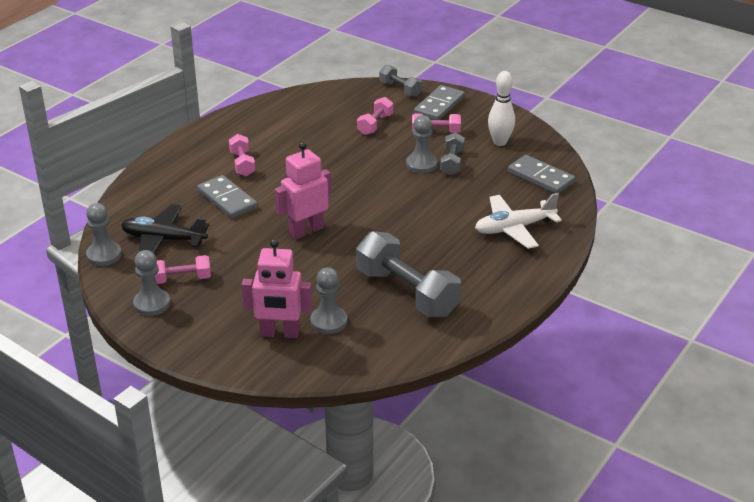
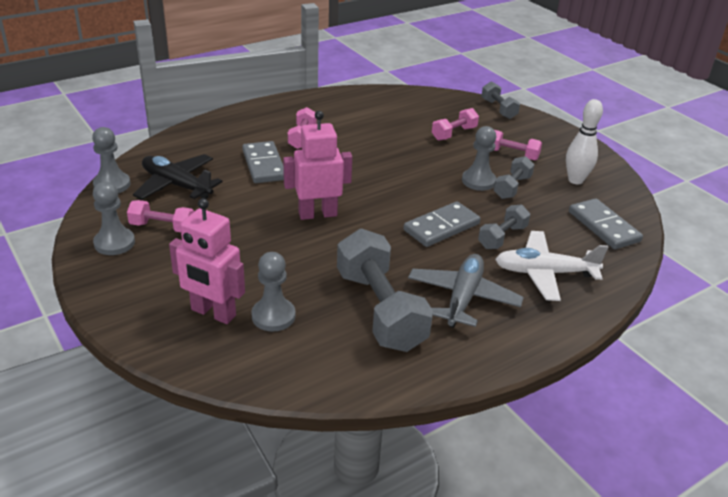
camera: 20 degrees right, 0 degrees up
(439, 106) = (529, 132): grey domino -> grey domino (441, 227)
(464, 265) = (463, 298): none -> grey plane
(467, 208) = (502, 237): none -> grey dumbbell

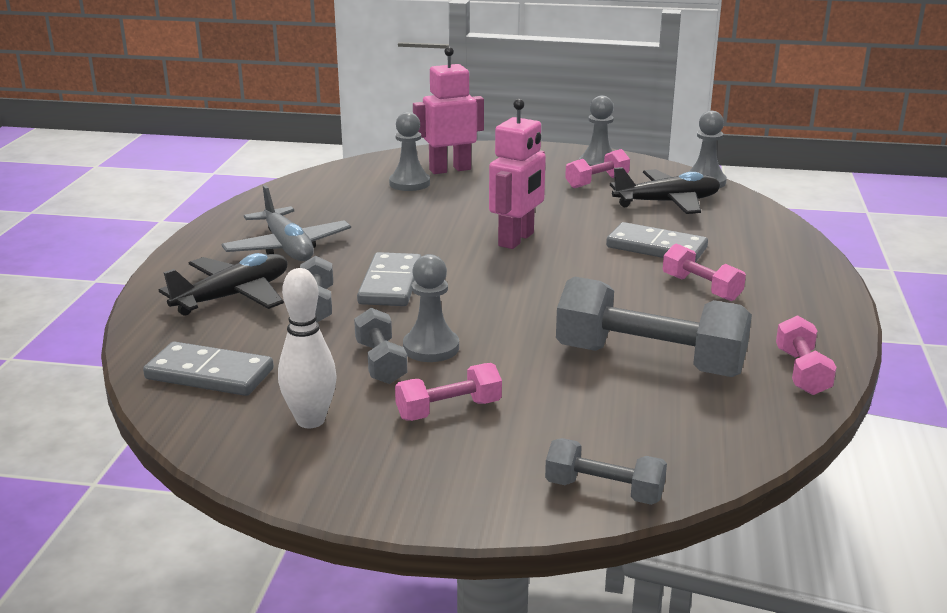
camera: 135 degrees right, 10 degrees down
(380, 310) = (342, 215): grey dumbbell -> grey dumbbell (649, 361)
(454, 133) = (574, 396): pink dumbbell -> pink dumbbell (802, 372)
(544, 273) = (233, 296): white plane -> black plane

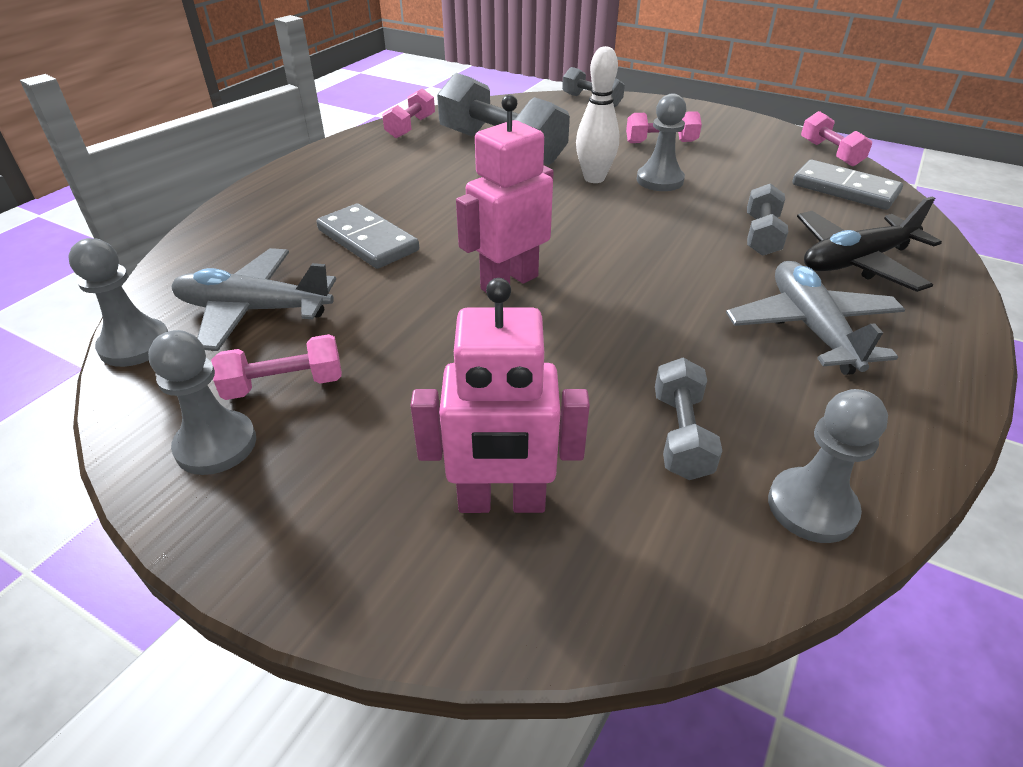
camera: 160 degrees left, 15 degrees up
(310, 420) = (756, 150): white bowling pin -> white bowling pin (594, 178)
(381, 362) = (703, 176): grey dumbbell -> grey dumbbell (681, 435)
(390, 284) = (682, 247): grey domino -> none
(409, 183) = (601, 464): grey pawn -> grey pawn (811, 507)
(667, 202) = (254, 310): black plane -> grey plane
(701, 288) = (388, 190): pink dumbbell -> pink dumbbell (830, 153)

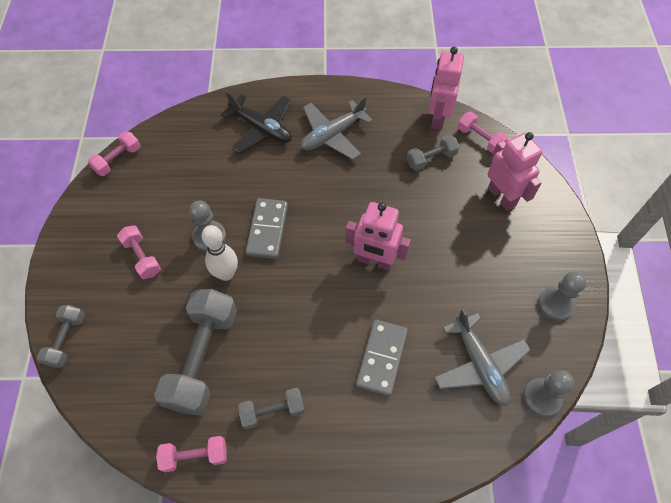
camera: 120 degrees left, 20 degrees up
(284, 385) = (510, 306): pink dumbbell -> pink dumbbell (480, 139)
(761, 235) = (256, 170): grey dumbbell -> grey dumbbell (272, 411)
(811, 507) = (437, 118): grey pawn -> pink robot
(844, 189) = (173, 145): grey domino -> grey domino (267, 230)

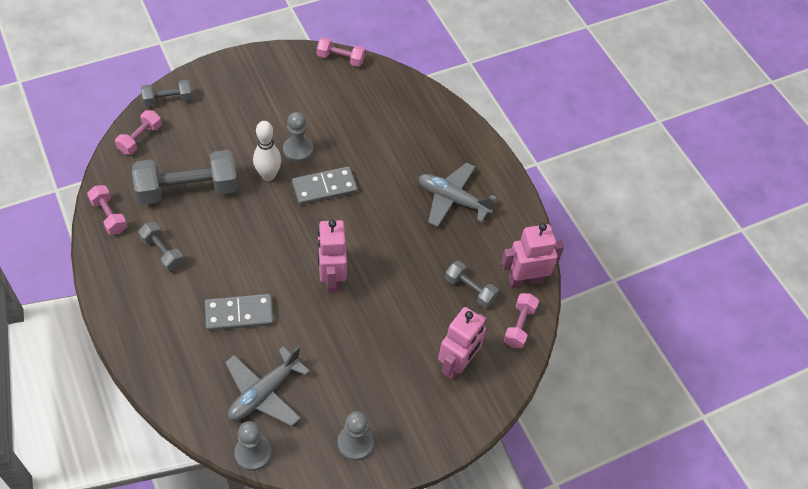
camera: 60 degrees right, 5 degrees down
(142, 257) = (257, 114): pink dumbbell -> pink dumbbell (140, 139)
(261, 128) = (429, 143): black plane -> none

